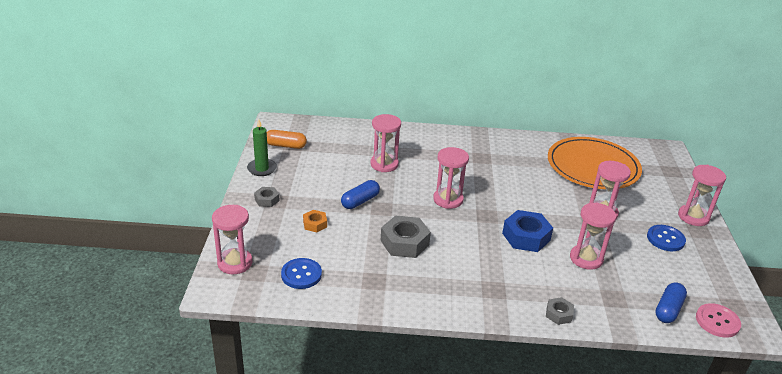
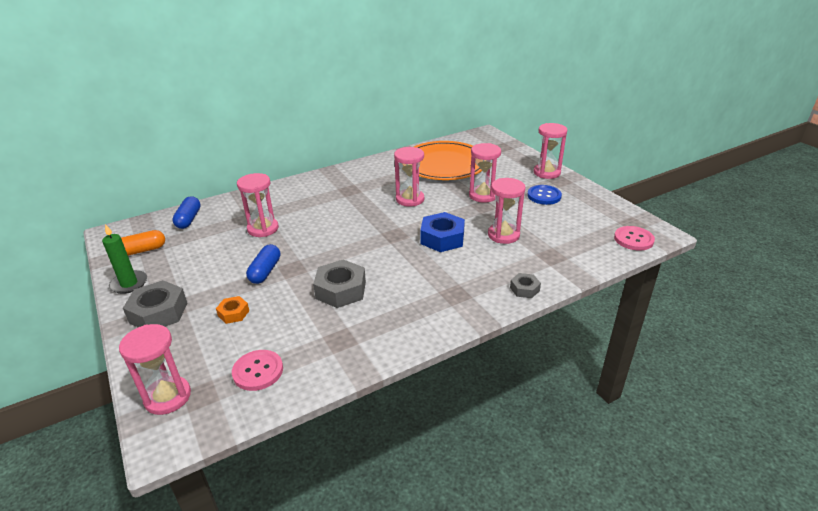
camera: 30 degrees left, 0 degrees up
(267, 200) = (158, 312): grey nut -> grey nut, size x1.86
(301, 274) = (258, 371): blue button -> pink button
(448, 199) = (349, 235): pink hourglass -> pink hourglass (410, 199)
(668, 309) = (595, 246): blue capsule -> blue capsule (189, 219)

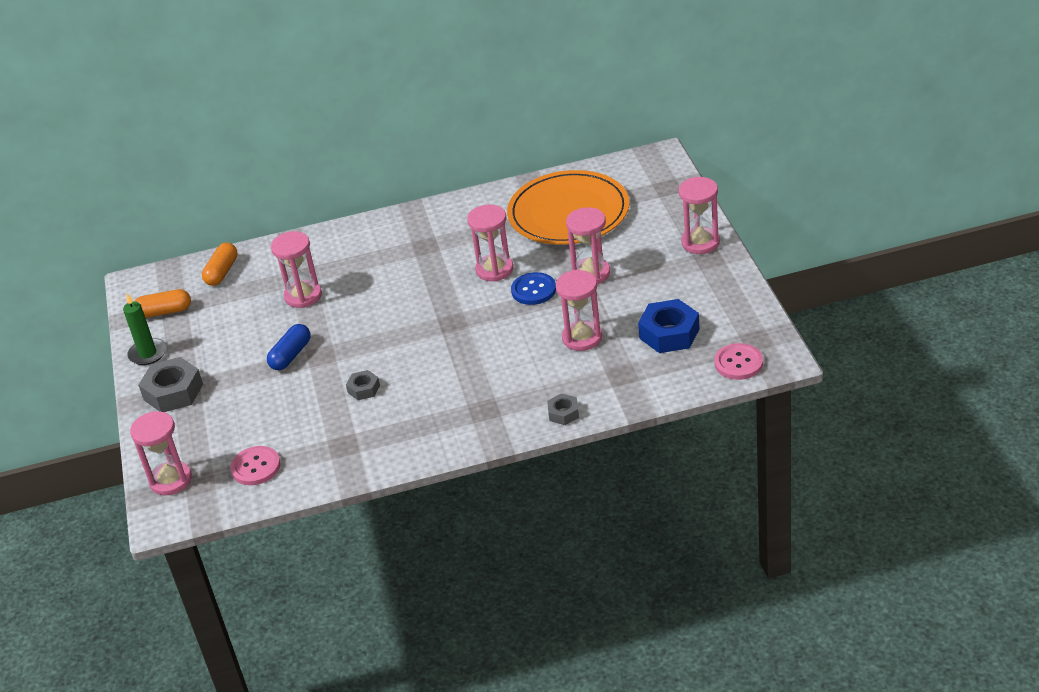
camera: 20 degrees right, 5 degrees up
(189, 219) = (222, 272): blue capsule -> orange capsule
(233, 313) = (246, 402): orange nut -> none
(341, 290) = (364, 389): grey nut -> grey nut, size x0.54
(442, 238) = (506, 334): blue nut -> blue nut (669, 333)
(544, 196) = (670, 282): blue button -> blue button (533, 290)

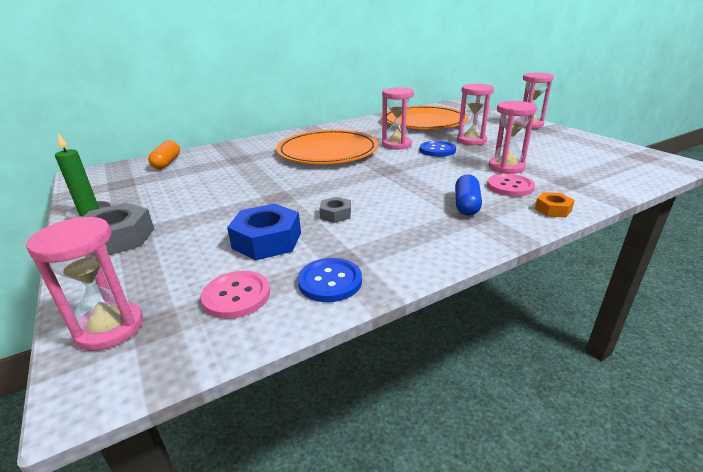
camera: 20 degrees left, 10 degrees down
(164, 312) = (111, 187): orange capsule -> none
(291, 355) = (247, 200): blue capsule -> blue capsule (466, 205)
(303, 296) = (245, 168): pink hourglass -> none
(325, 464) = (330, 281): none -> blue button
(406, 273) = (327, 151): none -> orange plate
(563, 413) = (553, 210): grey nut -> orange nut
(669, 333) = (572, 159): blue nut -> blue nut (267, 240)
(738, 363) = (652, 168): pink button -> pink button (510, 187)

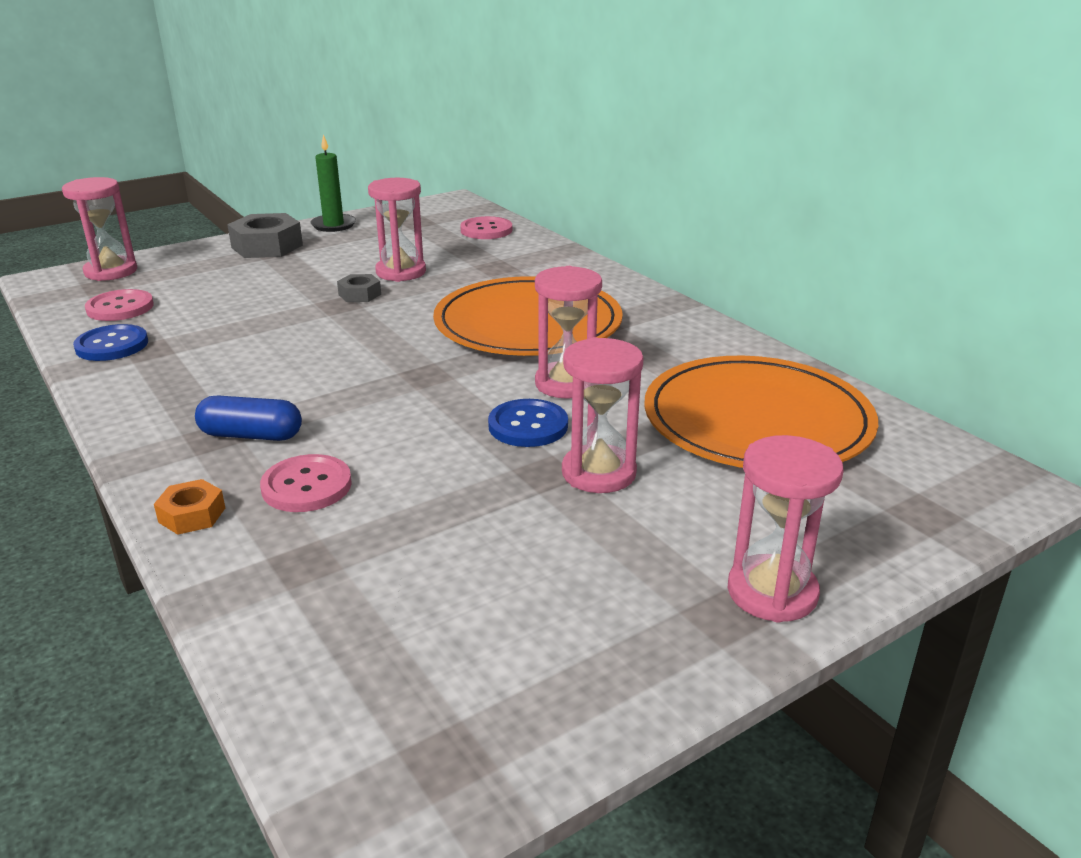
camera: 85 degrees right, 0 degrees up
(167, 163) = (486, 230): orange capsule -> pink button
(267, 240) = (220, 309): blue nut -> none
(335, 214) = (268, 341): grey nut -> grey nut (360, 294)
(506, 167) = (408, 496): pink hourglass -> pink hourglass (401, 272)

